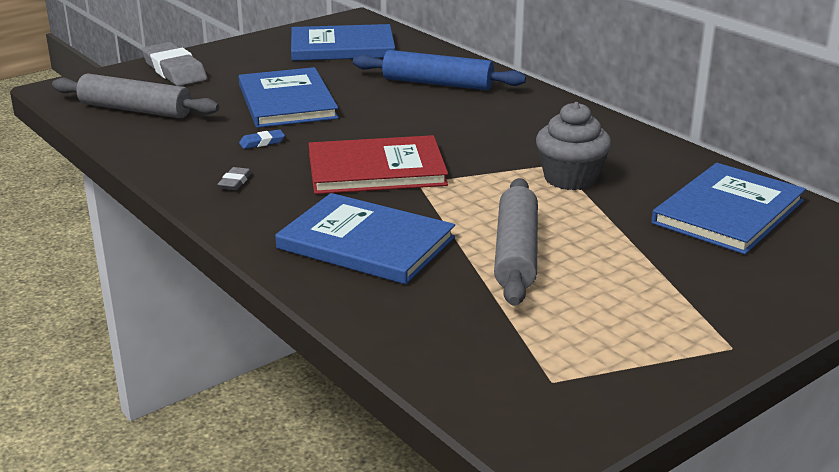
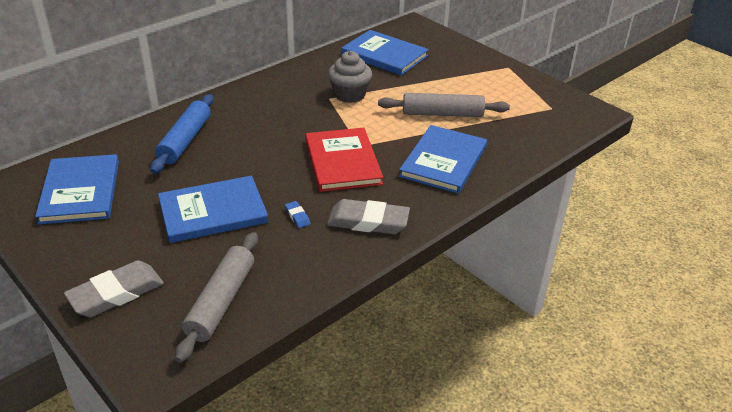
camera: 95 degrees left, 10 degrees up
(235, 182) = (368, 221): grey eraser -> grey eraser, size x2.29

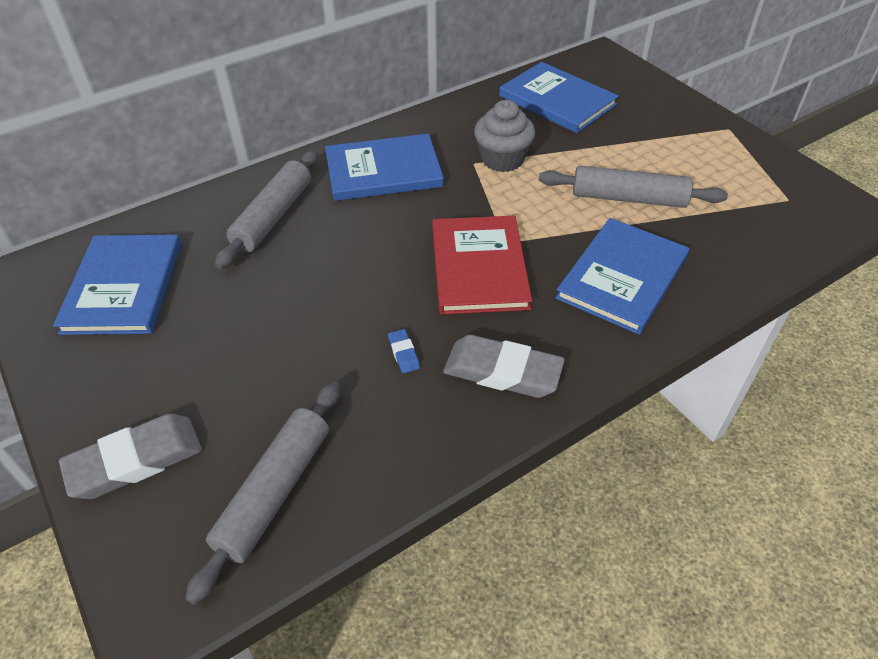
camera: 10 degrees right, 10 degrees up
(185, 140) = (273, 217): blue rolling pin -> grey rolling pin
(213, 212) = (290, 335): blue book -> blue book (383, 171)

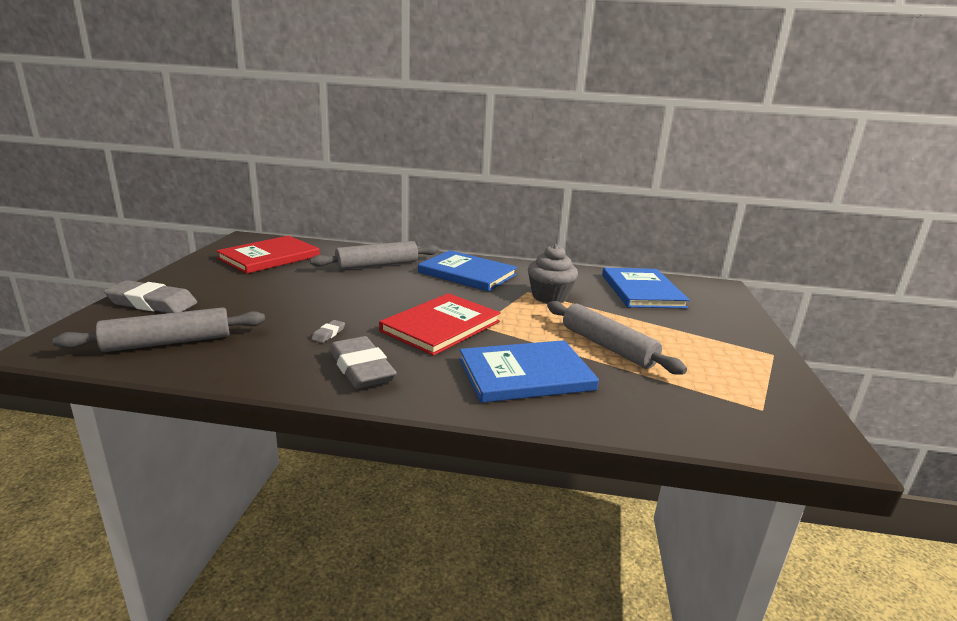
camera: 40 degrees right, 25 degrees down
(124, 287) = (269, 257): blue book -> red book
(403, 353) = (328, 334): blue eraser -> grey eraser

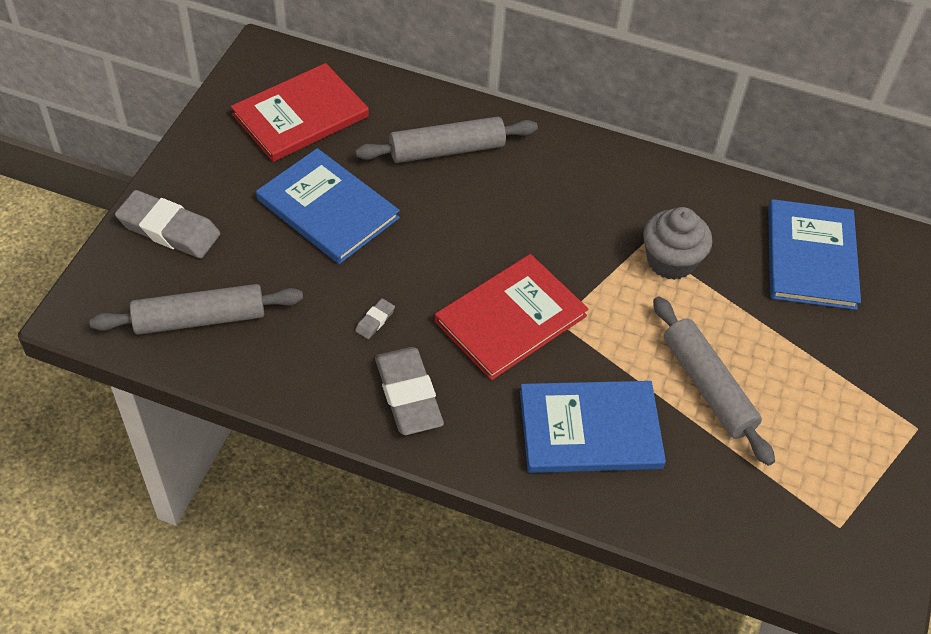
camera: 10 degrees right, 30 degrees up
(467, 273) = (570, 185): blue book -> blue book (327, 209)

